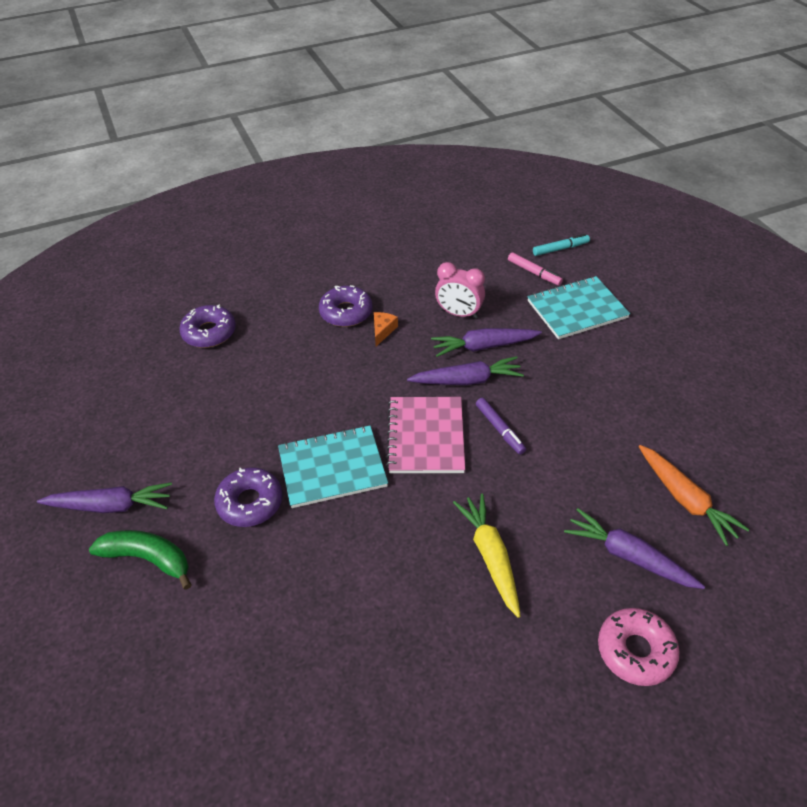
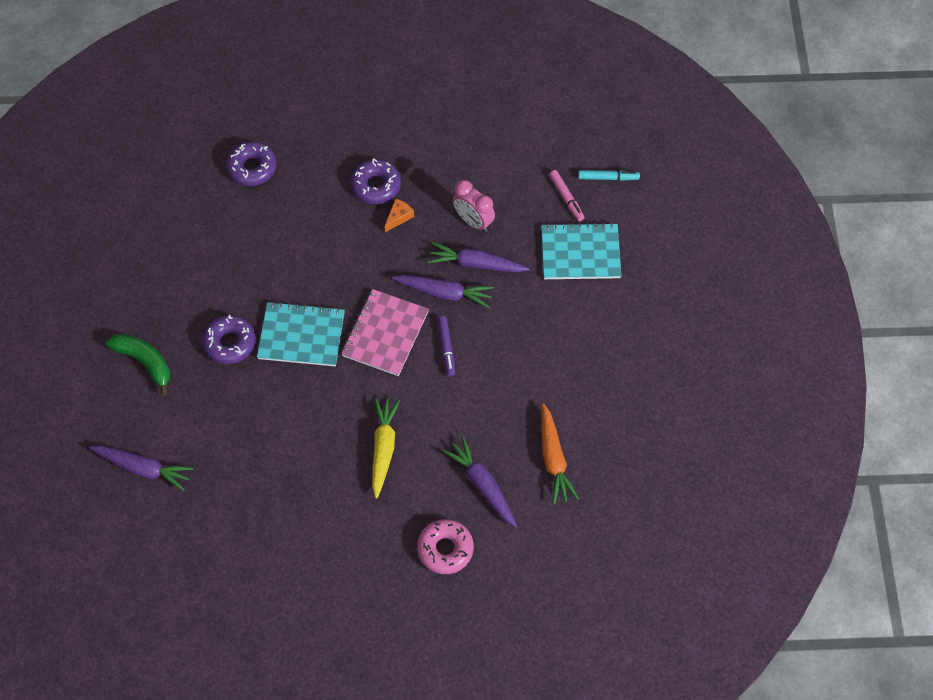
camera: 20 degrees right, 15 degrees up
(111, 506) = (130, 309): purple carrot -> purple carrot (143, 468)

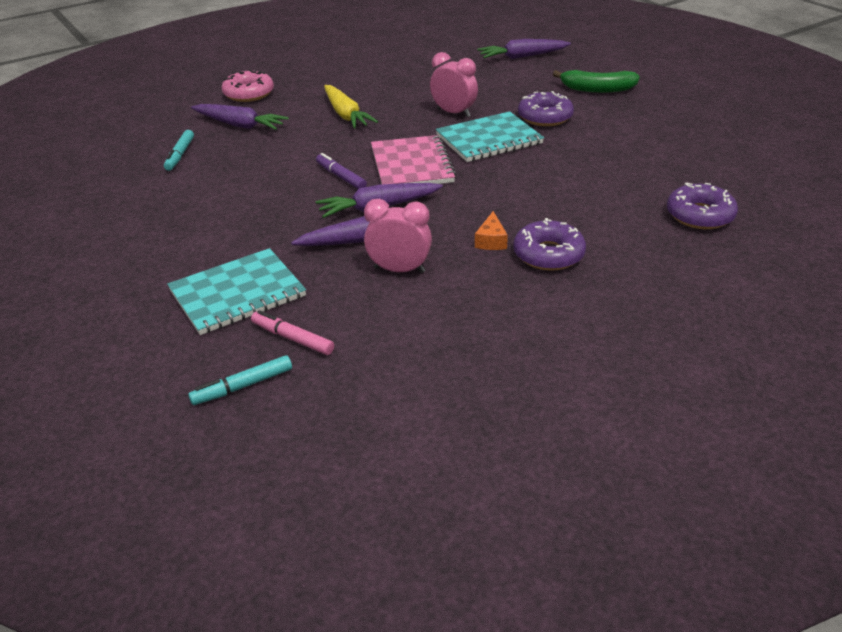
camera: 150 degrees right, 25 degrees down
(294, 395) = (453, 113): none -> pink clock
(553, 458) = (180, 155): orange carrot -> turquoise marker

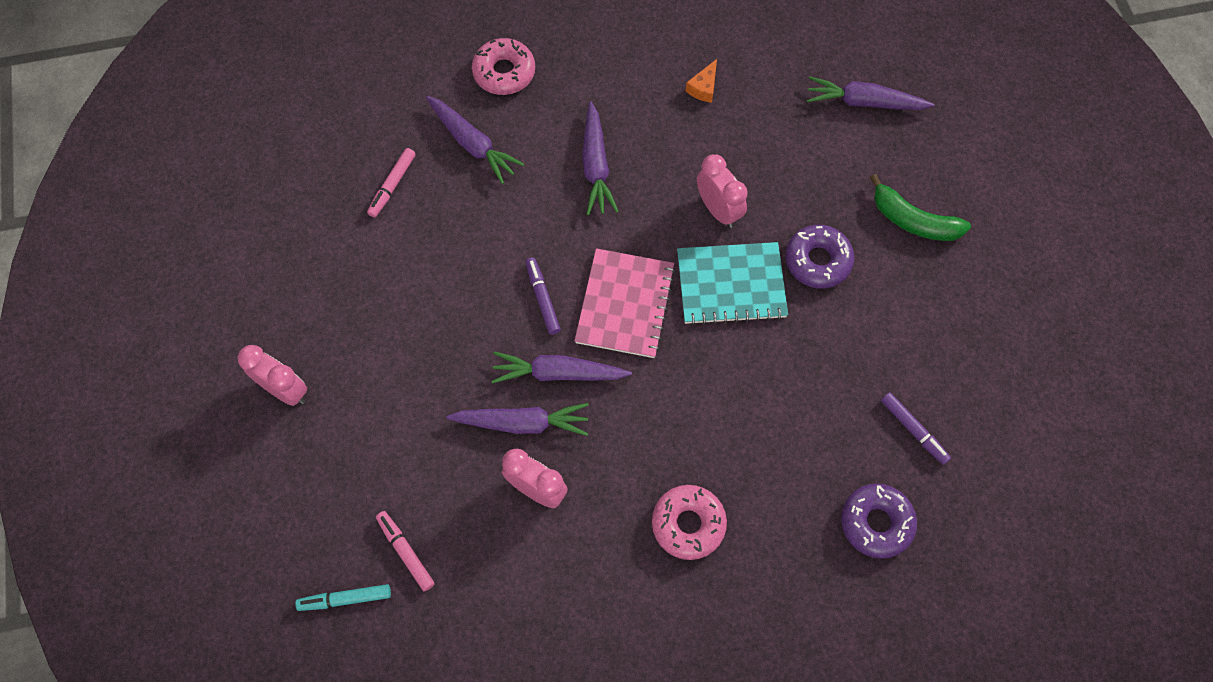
camera: 20 degrees right, 30 degrees up
(121, 274) = (285, 390): none -> pink clock
(180, 155) = (392, 185): turquoise marker -> pink marker
(237, 294) = (379, 464): turquoise notebook -> none
(346, 114) = (596, 166): yellow carrot -> purple carrot
(491, 240) = (644, 478): orange cheese -> orange cheese (703, 87)
(548, 254) = (688, 524): purple donut -> pink donut
(684, 168) = (913, 430): none -> purple marker

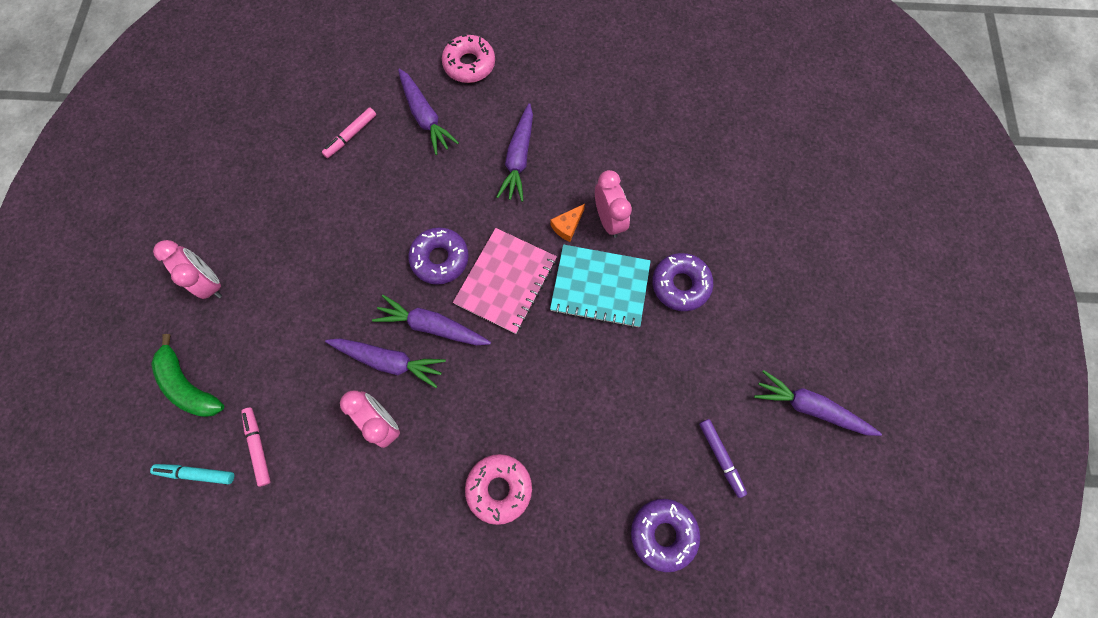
camera: 15 degrees right, 5 degrees up
(542, 298) = (440, 259): purple marker -> purple donut
(703, 87) = (628, 114): orange cheese -> orange cheese (567, 226)
(864, 102) = (760, 158): purple carrot -> purple carrot (810, 407)
(913, 221) = (773, 270): green banana -> green banana (189, 385)

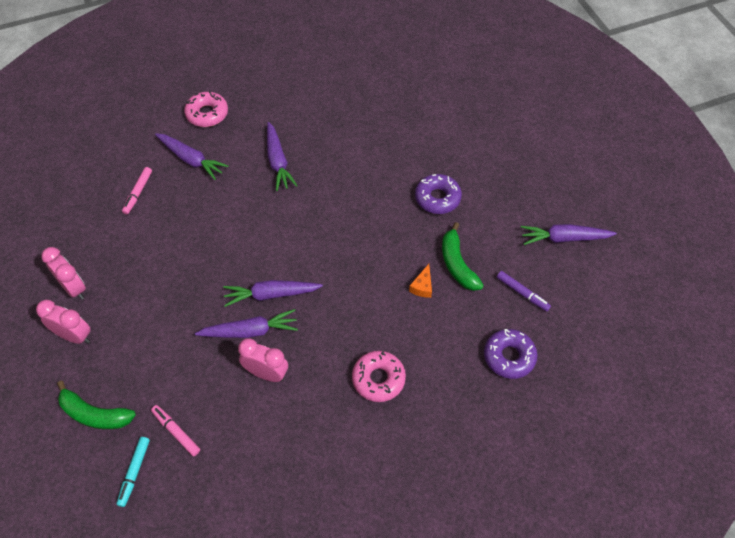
camera: 25 degrees left, 15 degrees down
(196, 473) = (134, 472): turquoise marker -> turquoise marker turned 60 degrees counterclockwise
(440, 259) = (253, 248): purple donut -> none
(506, 281) = (311, 244): pink notebook -> none
(567, 226) = (337, 192): orange cheese -> orange cheese (422, 286)
(600, 287) = (382, 221): turquoise notebook -> none
(608, 220) = (365, 177): pink clock -> pink clock (74, 288)
(661, 383) = (457, 264): none -> green banana

